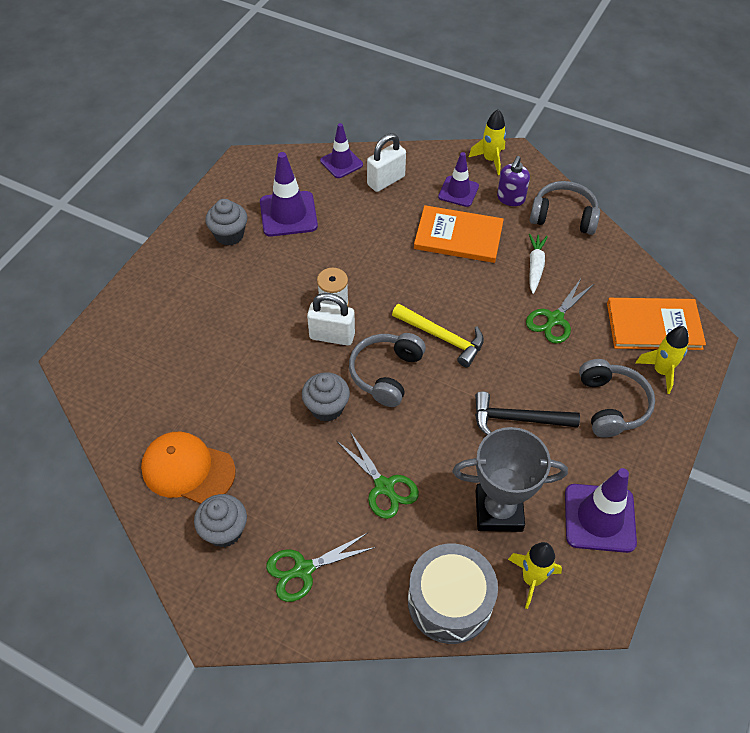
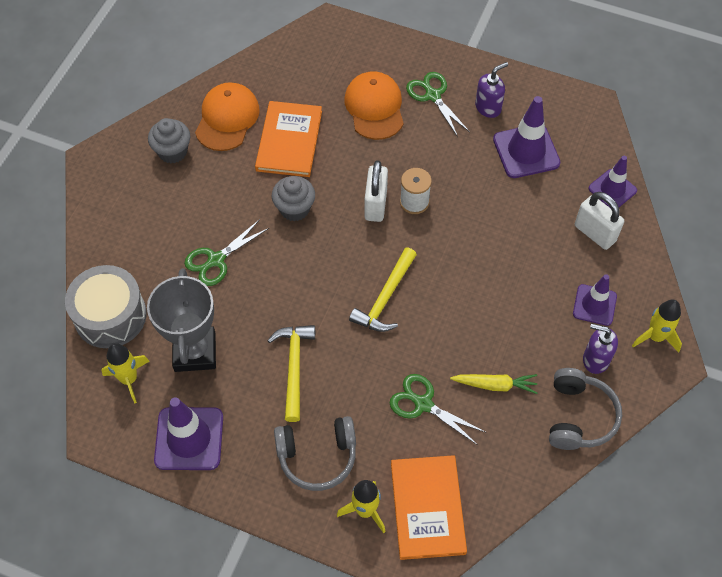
camera: 85 degrees right, 5 degrees up
(206, 326) = (374, 107): none -> orange cap
(229, 235) = (488, 107): grey cupcake -> purple soap dispenser
(302, 570) = (139, 208): green scissors -> green scissors (432, 95)
(386, 373) = (337, 252): grey headphones -> none
(458, 236) = (525, 307): orange book -> orange book (289, 141)
(517, 419) = (294, 367): black hammer -> yellow hammer
(535, 266) = (495, 385): white carrot -> yellow carrot

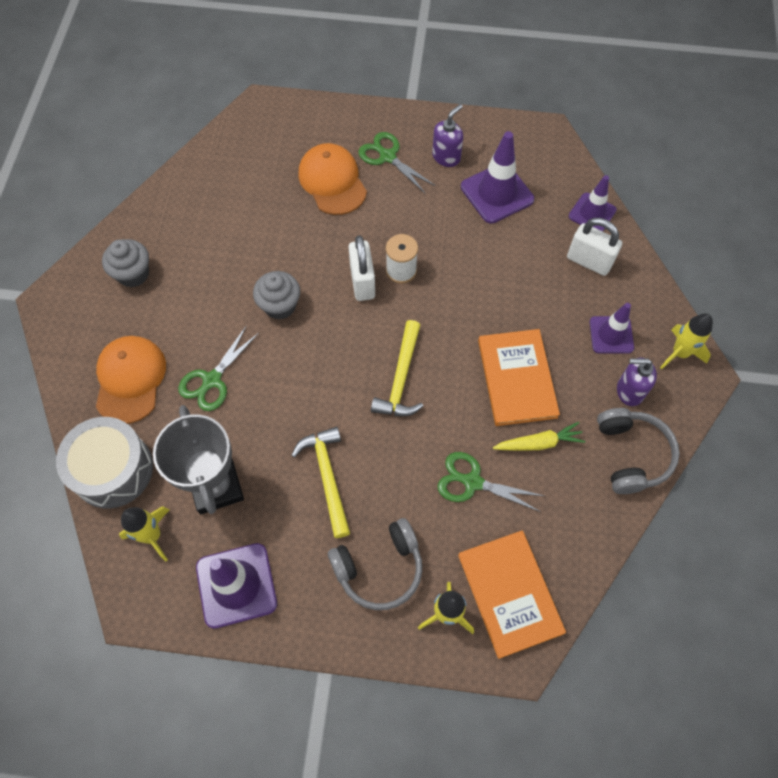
camera: 15 degrees left, 5 degrees up
(227, 118) = (182, 226): orange cap -> orange cap (130, 380)
(289, 141) = (254, 235): orange book -> orange book (517, 378)

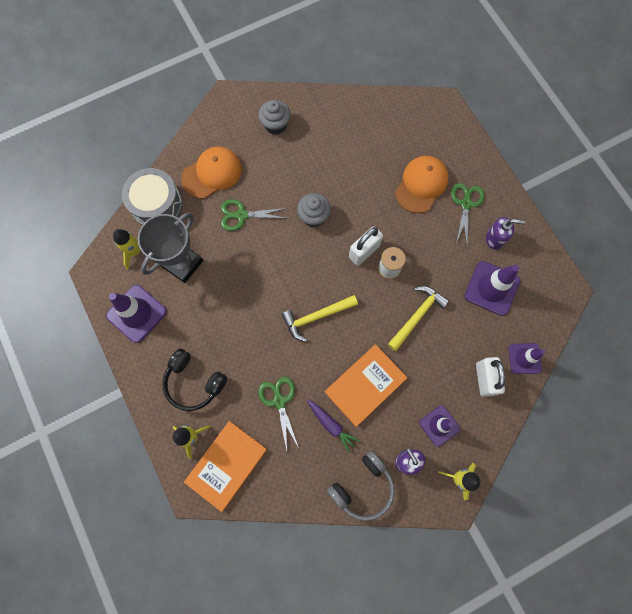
camera: 55 degrees right, 10 degrees up
(327, 477) = (227, 318): yellow hammer -> yellow hammer (417, 316)
(379, 568) = (194, 382): grey headphones -> black headphones
(539, 443) = (331, 425): yellow carrot -> purple carrot

